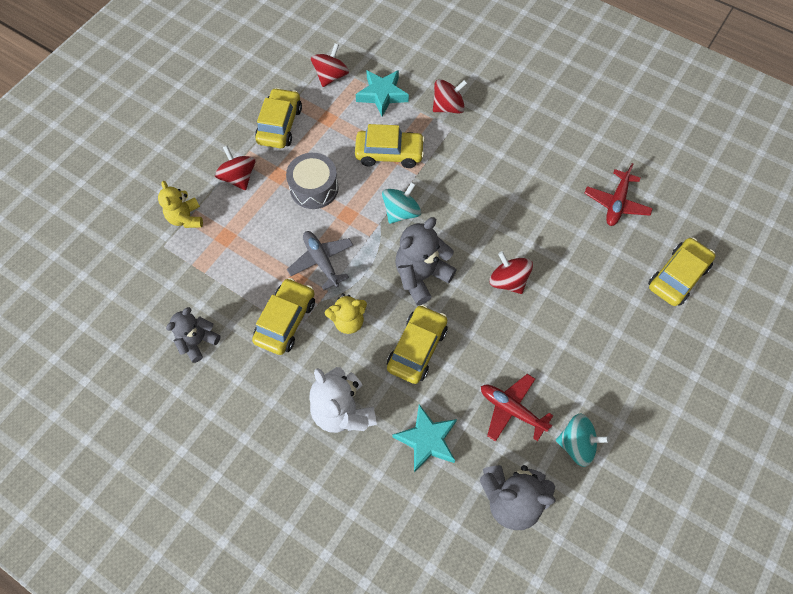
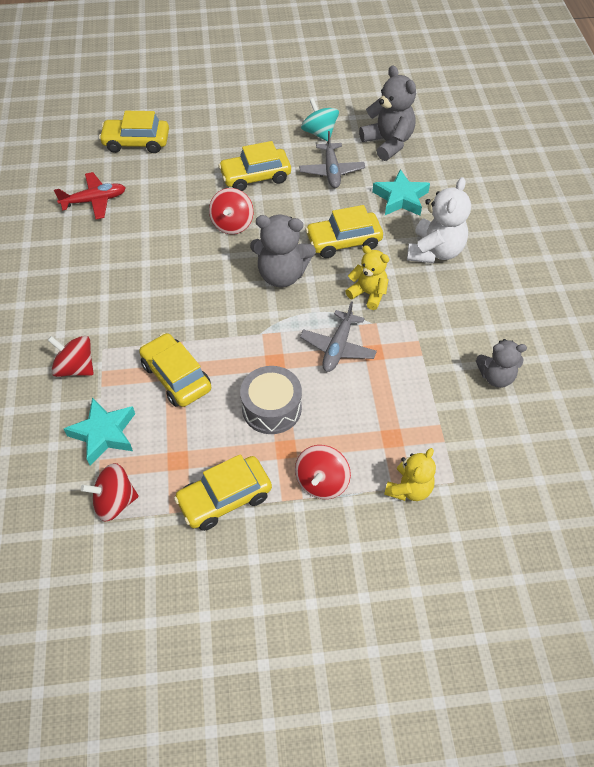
camera: 130 degrees left, 10 degrees down
(286, 321) = (413, 332): yellow car -> yellow car (255, 176)
(401, 212) = (234, 326): turquoise spinning top -> none
(511, 409) = (331, 171): red plane -> grey plane

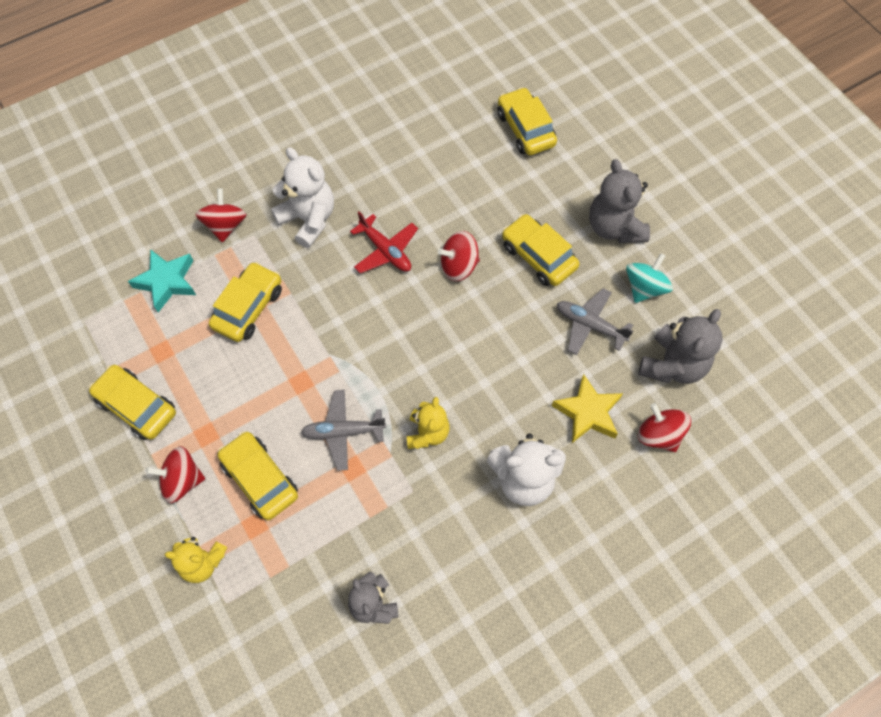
camera: 65 degrees right, 10 degrees up
(94, 201) = (426, 136): red plane -> red plane (385, 251)
(114, 502) = (105, 324): red spinning top -> red spinning top (659, 435)
(116, 304) = (308, 219): none -> white teddy bear
(271, 408) = (246, 403): grey drum -> none
(282, 275) = (413, 341): grey teddy bear -> grey teddy bear (614, 227)
(331, 171) = (590, 325): grey plane -> grey plane turned 60 degrees clockwise
(343, 241) = (490, 380): yellow car -> yellow car (260, 479)
(401, 198) = (588, 413): turquoise star -> yellow star

